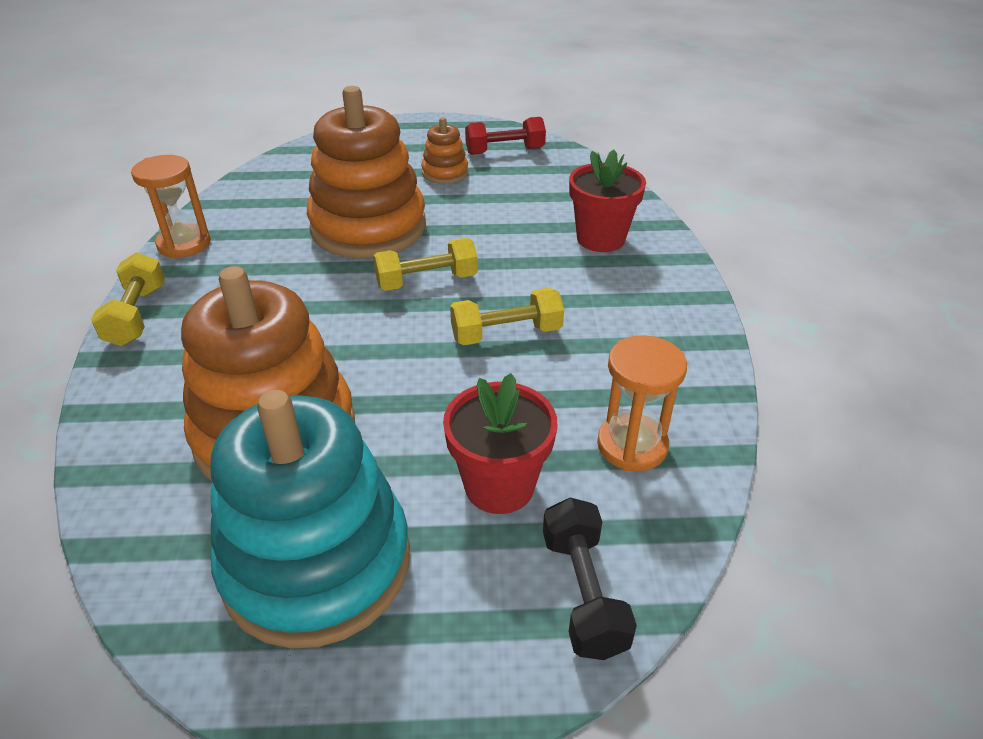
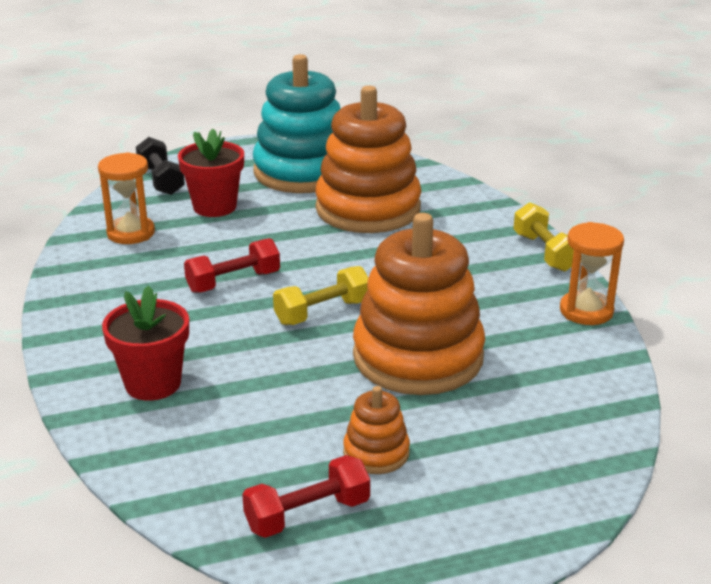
camera: 165 degrees right, 10 degrees down
(506, 334) = (233, 282): yellow dumbbell -> red dumbbell

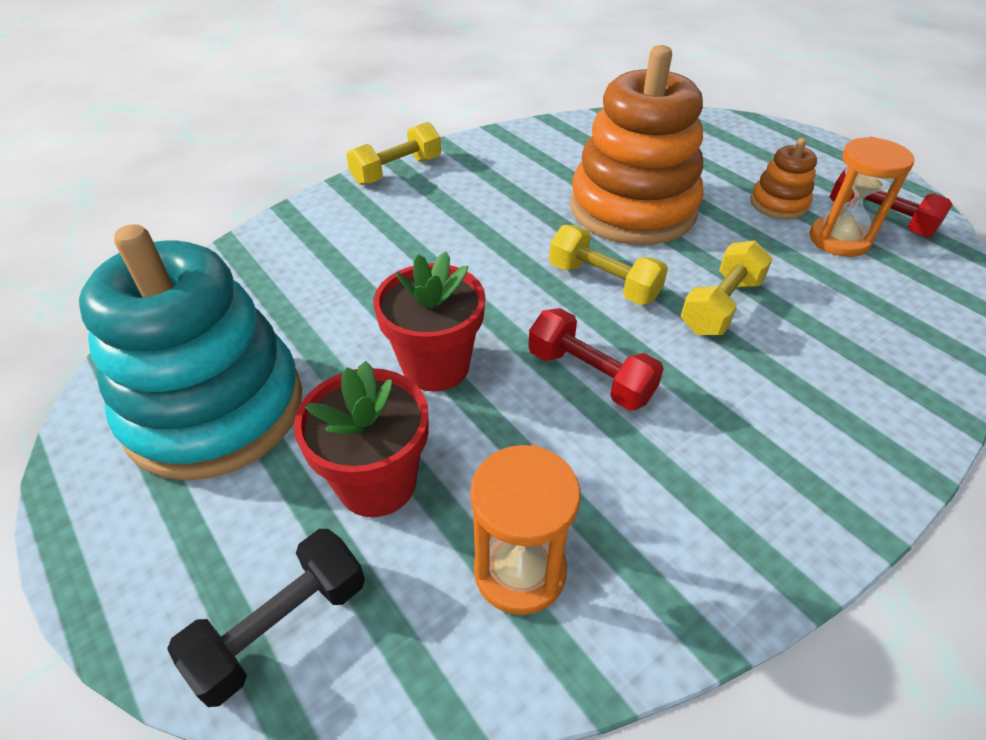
camera: 110 degrees left, 15 degrees up
(153, 383) = (838, 369): red flower pot -> red flower pot (435, 366)
(256, 357) = (721, 306): none -> yellow dumbbell
(368, 209) = (333, 307): orange stacking toy -> none
(586, 311) = (495, 141): orange hourglass -> orange hourglass (839, 240)

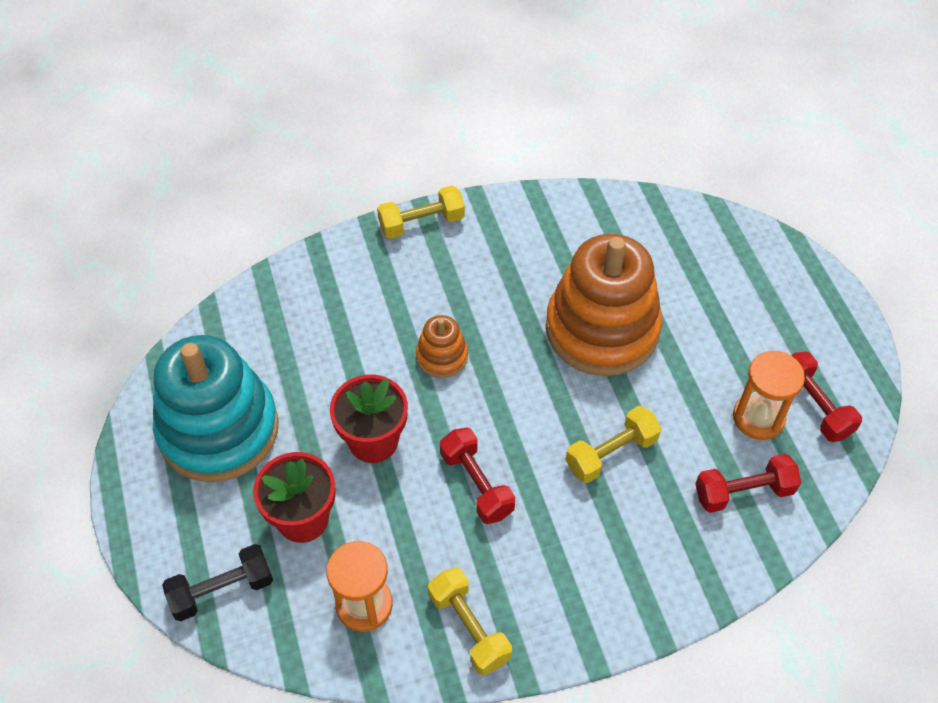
camera: 20 degrees right, 10 degrees up
(603, 282) = (533, 402): yellow dumbbell -> yellow dumbbell (469, 627)
(778, 204) = (735, 361): orange stacking toy -> orange stacking toy (442, 356)
(883, 303) = (743, 492): none -> red dumbbell

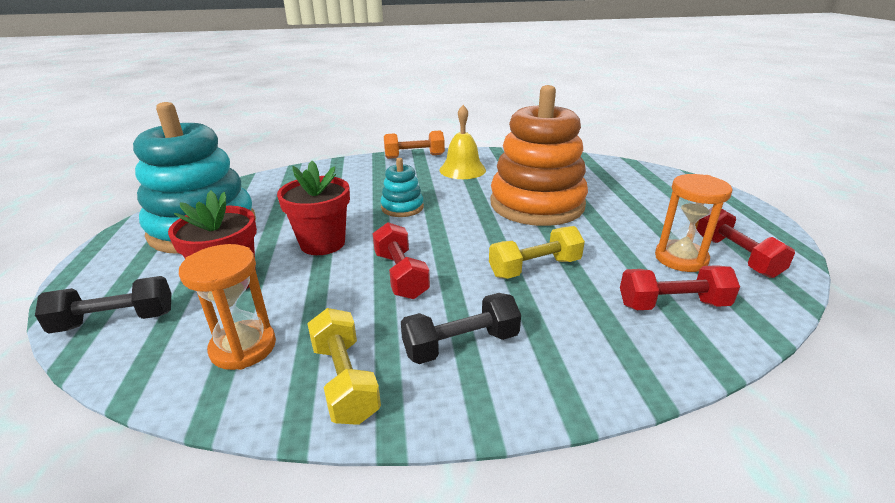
camera: 10 degrees right, 25 degrees down
(421, 223) = (414, 156): yellow dumbbell -> orange dumbbell
(442, 356) = (402, 207): orange stacking toy -> turquoise stacking toy
(496, 254) = (462, 170): none -> yellow bell
(557, 572) = (461, 344): none -> black dumbbell

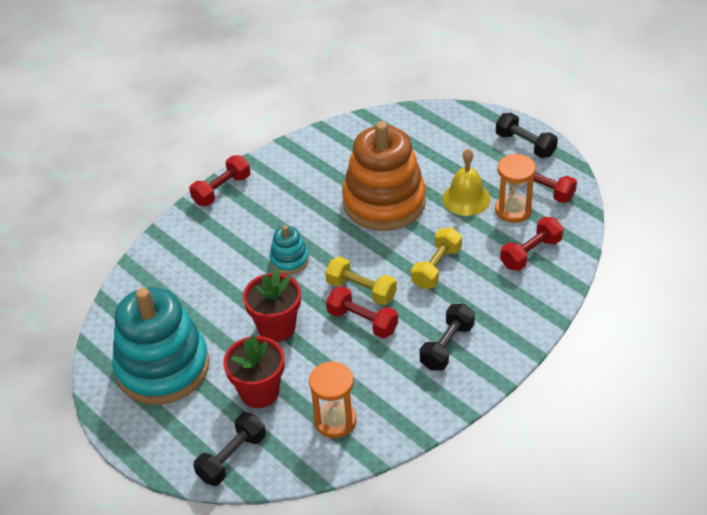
camera: 35 degrees left, 15 degrees up
(345, 380) = (412, 401): yellow dumbbell -> yellow dumbbell (361, 290)
(414, 156) = (222, 190): orange dumbbell -> red dumbbell
(462, 170) = (285, 188): yellow bell -> yellow bell (466, 198)
(741, 217) = (525, 145): none -> black dumbbell

